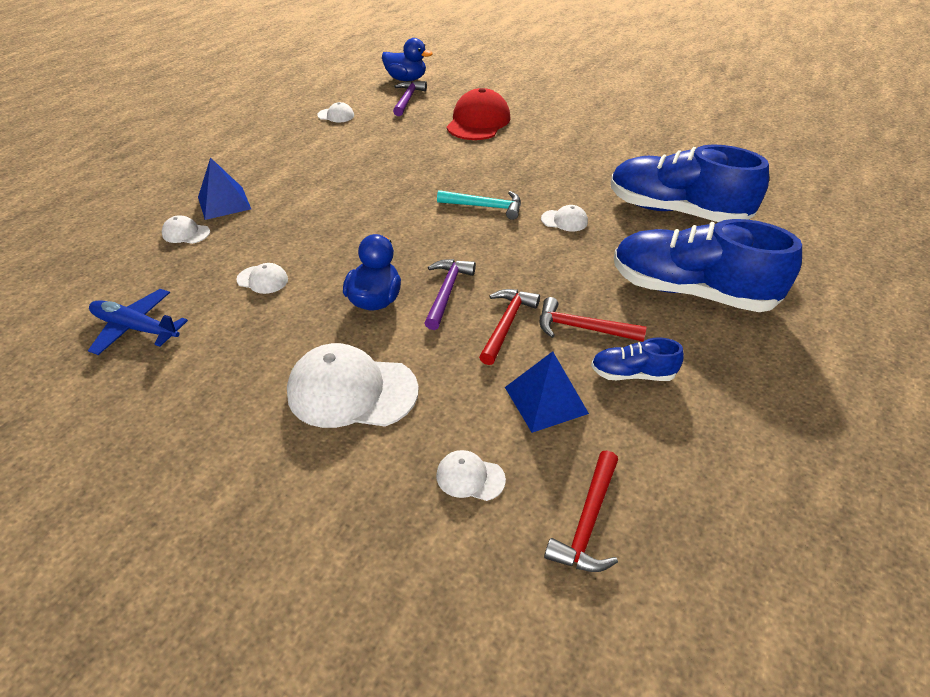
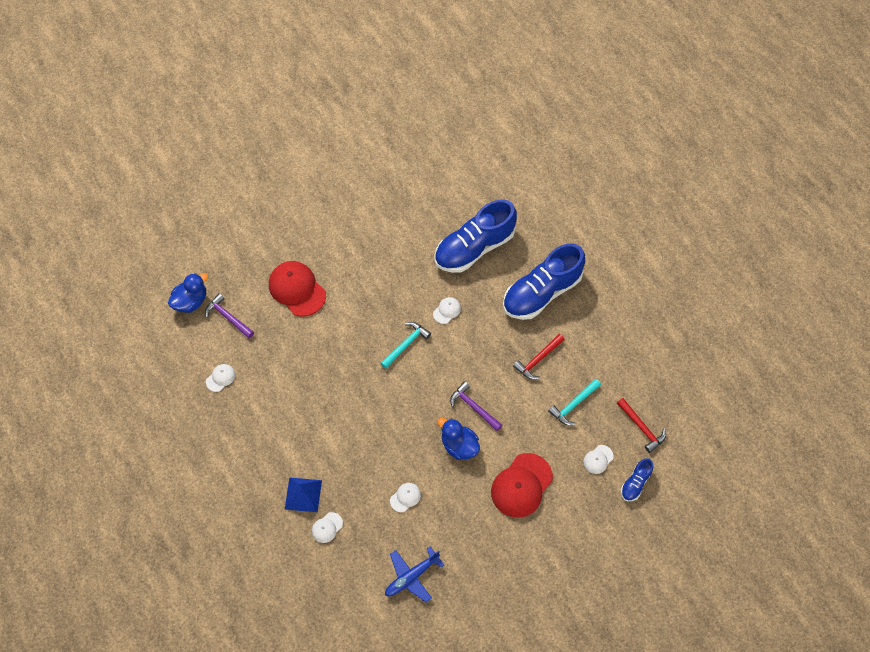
camera: 60 degrees left, 20 degrees up
(352, 391) = (521, 485): white cap -> red cap
(506, 324) = (515, 392): red hammer -> none
(546, 400) = (574, 405): blue pyramid -> turquoise hammer
(632, 374) = (579, 358): blue shoe -> blue shoe (635, 483)

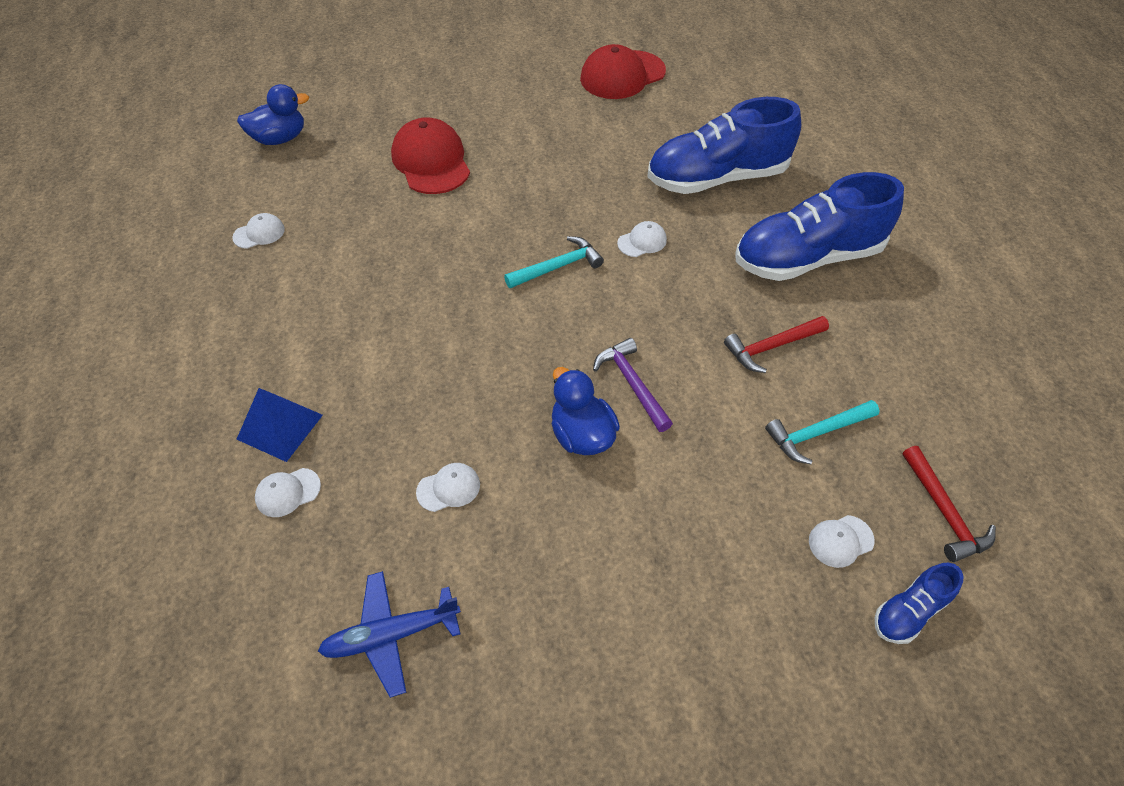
camera: 20 degrees right, 10 degrees down
(228, 317) = (317, 168): purple hammer -> none
(521, 485) = (672, 539): red cap -> red cap (622, 75)

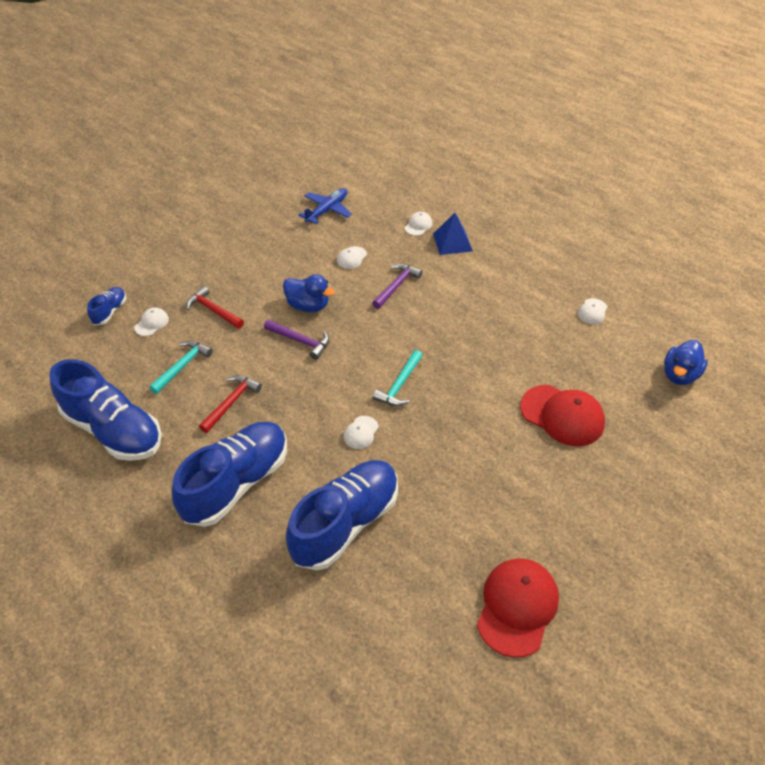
camera: 145 degrees right, 5 degrees down
(435, 397) = (396, 286): none -> purple hammer
(940, 387) = (113, 430): none -> blue shoe
(944, 512) = (100, 360): red hammer -> red hammer (213, 310)

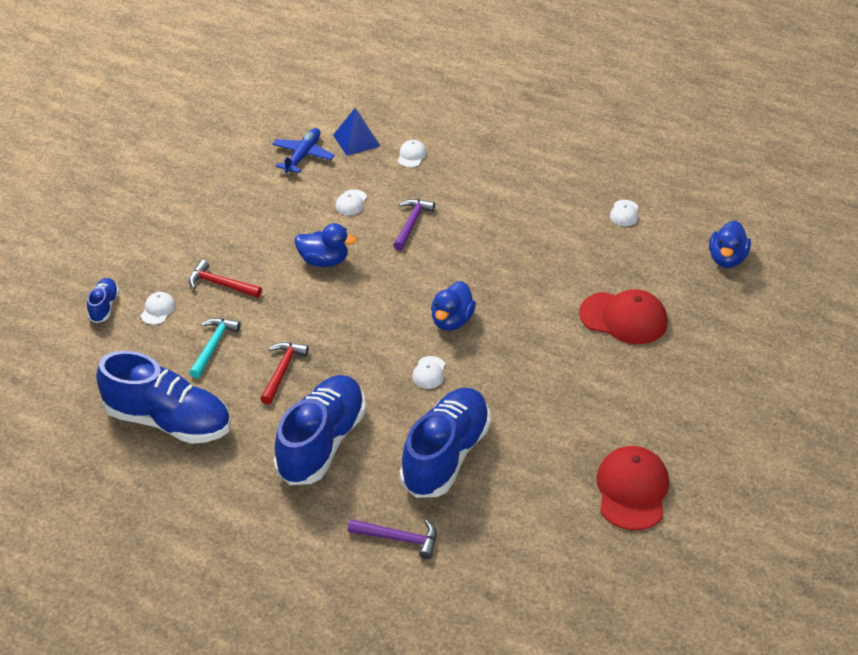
camera: 15 degrees left, 5 degrees down
(300, 341) = (330, 298): purple hammer -> purple hammer (399, 538)
(400, 385) = (452, 321): turquoise hammer -> blue duck
(452, 242) = (455, 167): blue pyramid -> blue pyramid (356, 140)

